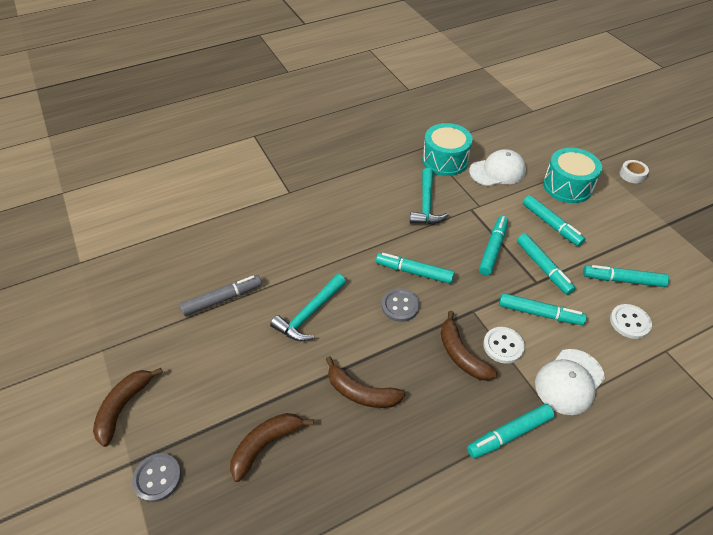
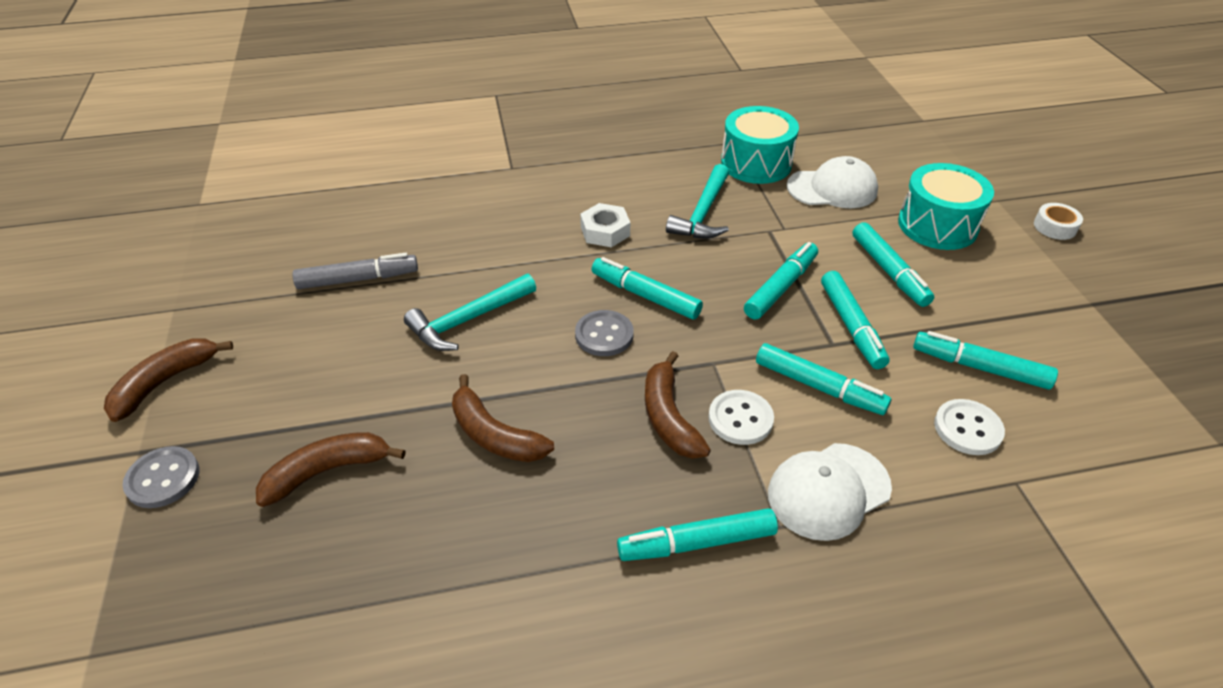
camera: 15 degrees right, 5 degrees down
(370, 230) = (605, 231): none -> white nut

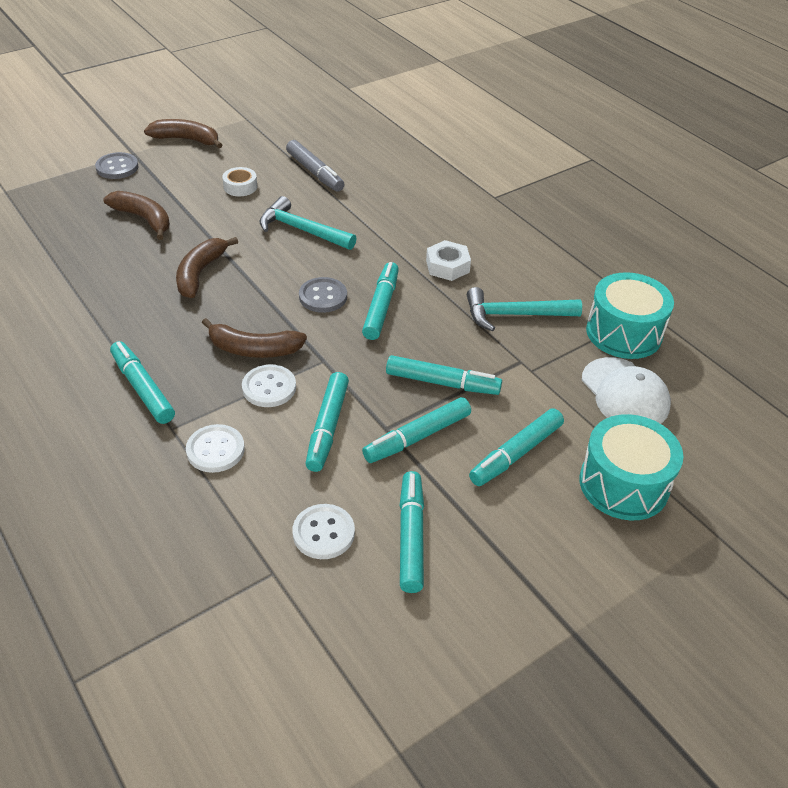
camera: 65 degrees right, 0 degrees up
(669, 417) = (253, 349): brown banana -> brown banana turned 135 degrees counterclockwise
(828, 491) = (215, 450): white cap -> white button
(1055, 227) = (703, 593): white tape -> white tape (240, 187)

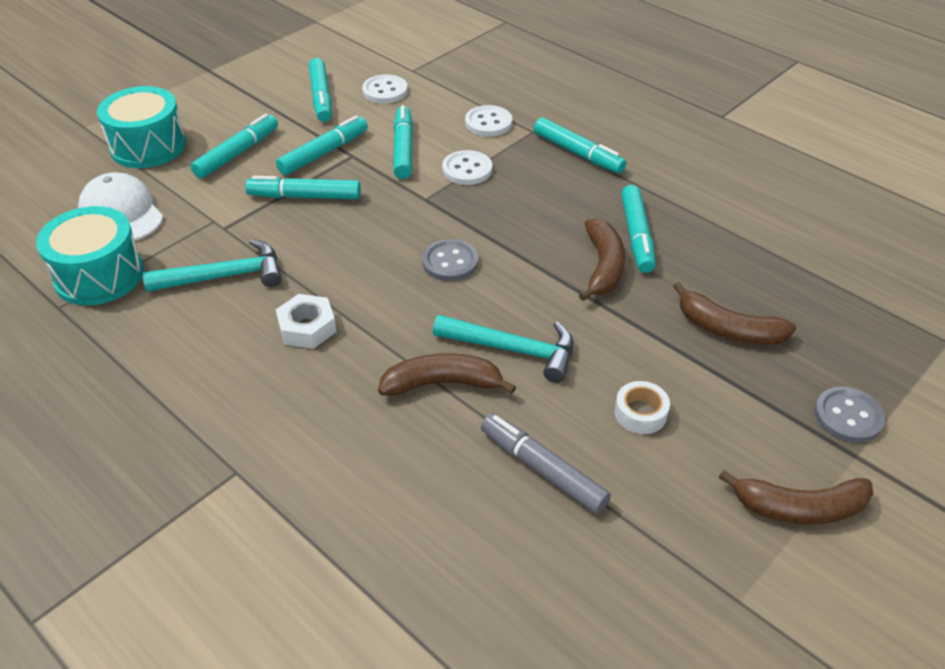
camera: 170 degrees right, 0 degrees up
(253, 349) = (498, 198): brown banana -> brown banana (443, 383)
(381, 307) = (381, 261): turquoise marker -> turquoise marker (637, 236)

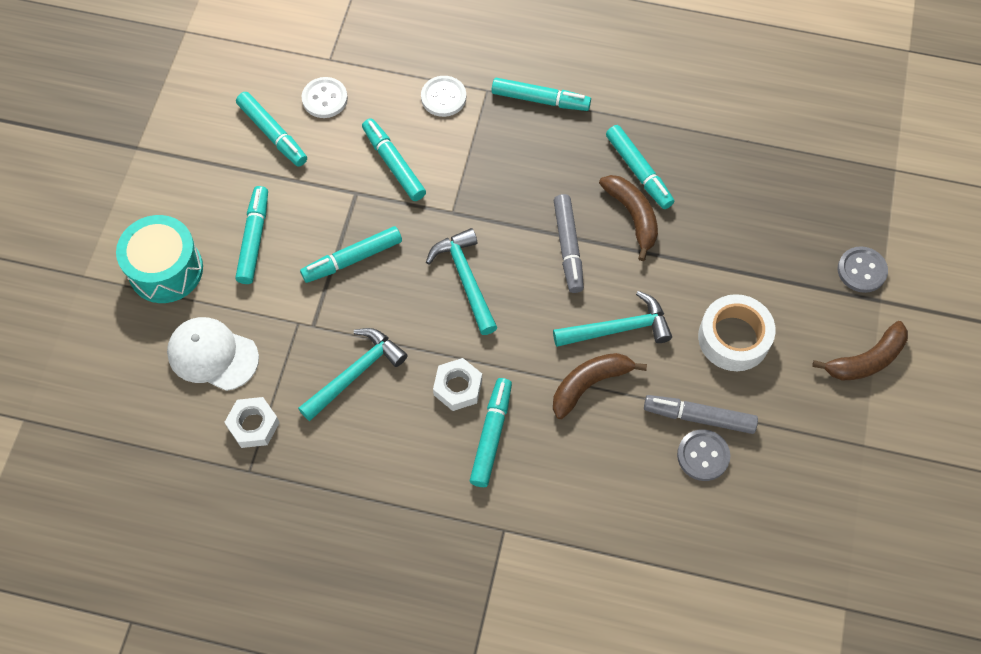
camera: 30 degrees left, 20 degrees up
(99, 275) = (253, 425): turquoise drum -> white nut
(324, 153) = (329, 201): turquoise marker -> turquoise marker (491, 435)
(393, 249) = (465, 278): none -> turquoise hammer
(450, 262) = (518, 269): grey button -> grey button (703, 456)
(467, 169) = (463, 162): white button -> none
(515, 265) = (568, 247): none -> grey marker
(640, 413) = (733, 338): white tape -> white tape, size x1.80
(728, 329) = (751, 233): brown banana -> none

